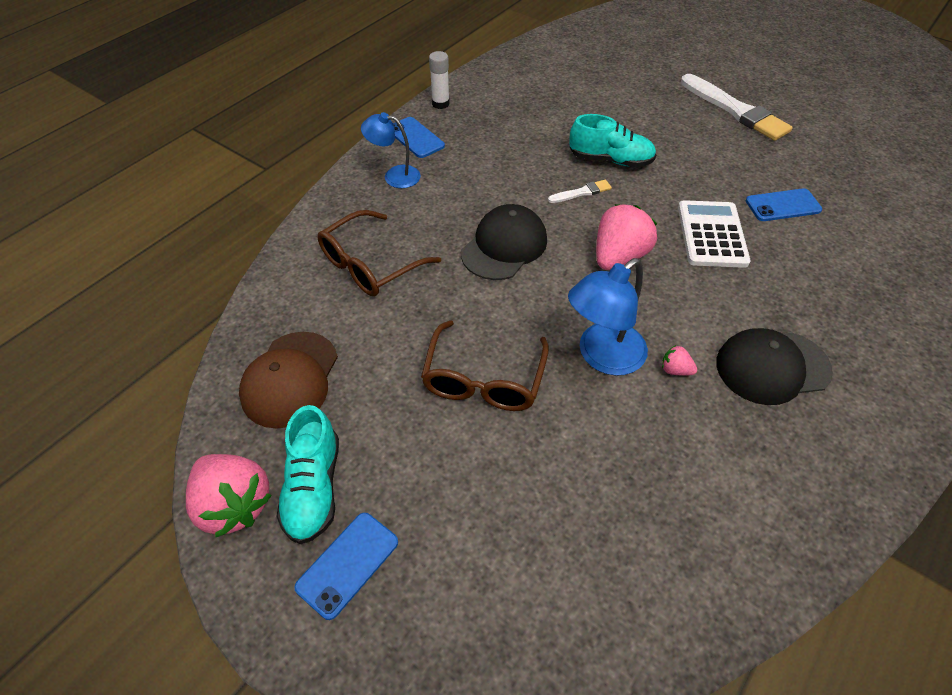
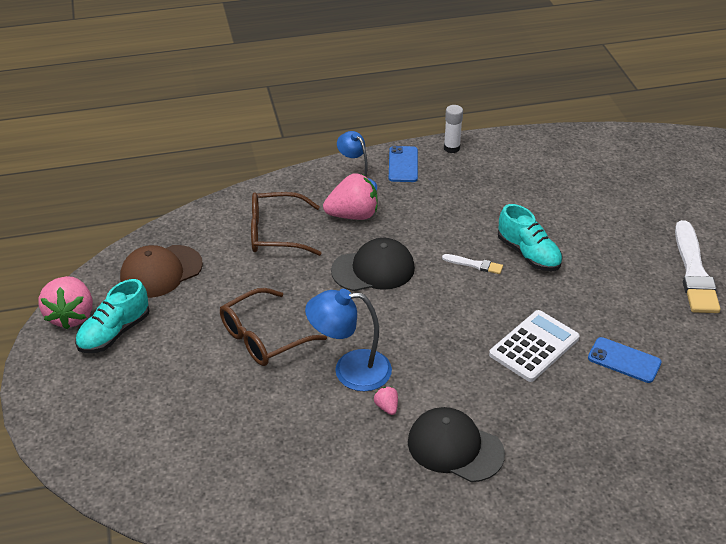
camera: 40 degrees right, 10 degrees down
(348, 564) = (92, 378): blue phone -> none
(618, 257) = (443, 320): pink strawberry -> pink strawberry (353, 215)

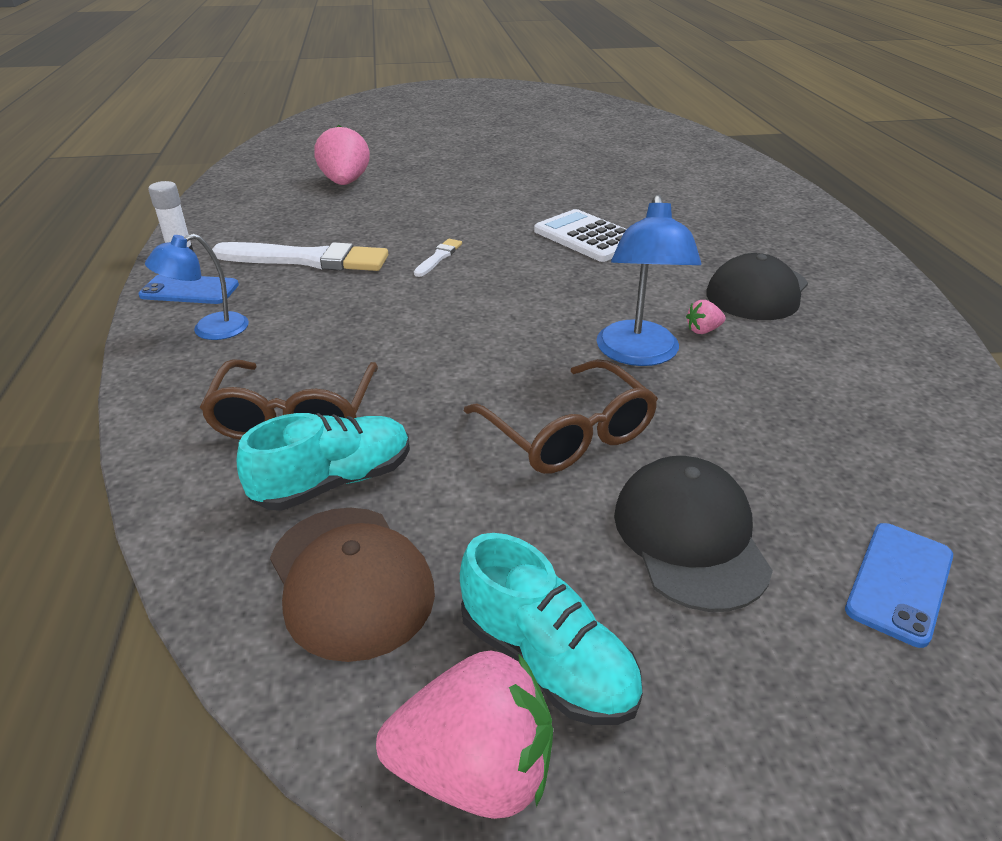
camera: 85 degrees left, 5 degrees down
(353, 215) = (288, 337): pink strawberry -> pink strawberry (345, 183)
(373, 269) = (425, 326): black cap -> black cap (690, 537)
(528, 254) = (429, 227): turquoise shoe -> turquoise shoe (334, 482)
(624, 360) = (607, 200): blue phone -> blue phone (899, 582)
(694, 272) = (483, 161): white brush -> white brush (307, 260)

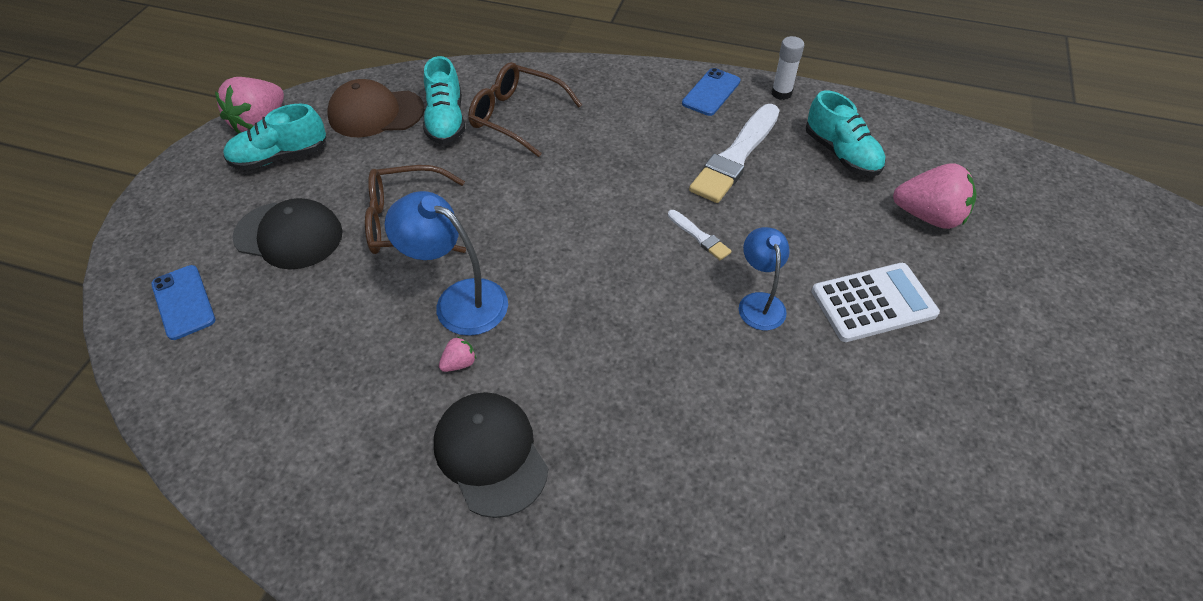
camera: 115 degrees right, 15 degrees up
(209, 330) = (644, 96): blue lamp -> blue lamp (759, 302)
(278, 217) = (841, 154): none -> turquoise shoe
(588, 237) = (690, 370): white calculator -> white calculator (873, 302)
(703, 330) = (459, 363): pink strawberry -> pink strawberry turned 45 degrees clockwise

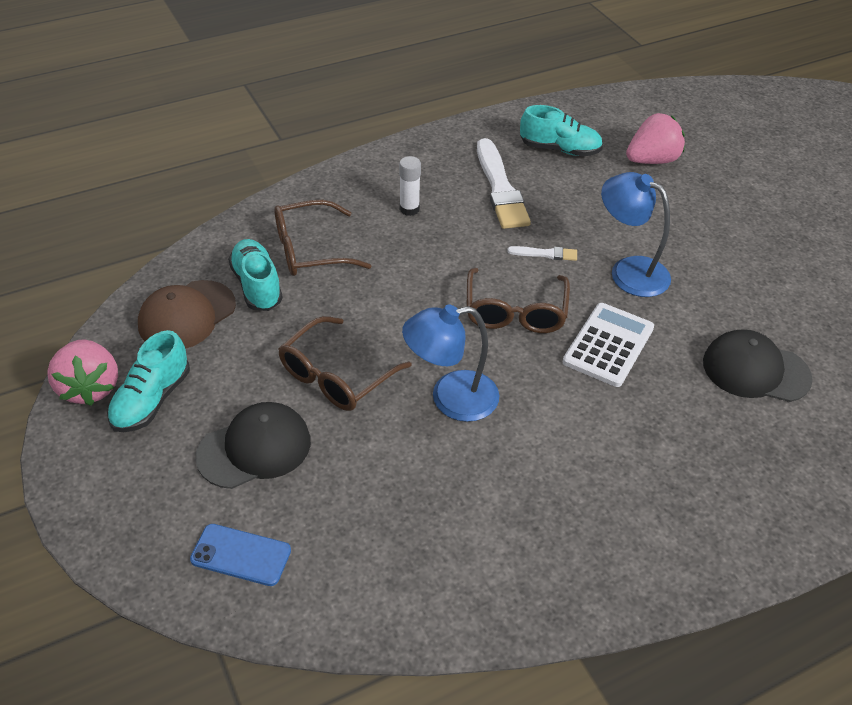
camera: 45 degrees left, 5 degrees down
(446, 120) = (257, 286): turquoise shoe -> turquoise shoe turned 150 degrees counterclockwise
(459, 363) = (507, 435): pink strawberry -> none
(490, 454) = (601, 469): black cap -> black cap (755, 370)
(606, 267) = (515, 311): none -> brown glasses
(711, 92) = (427, 153): blue phone -> none
(759, 302) = (629, 271): blue lamp -> blue lamp, size x1.51
(781, 93) = (474, 129): white glue stick -> white glue stick (409, 209)
(873, 302) = (685, 230): white calculator -> white calculator (608, 345)

